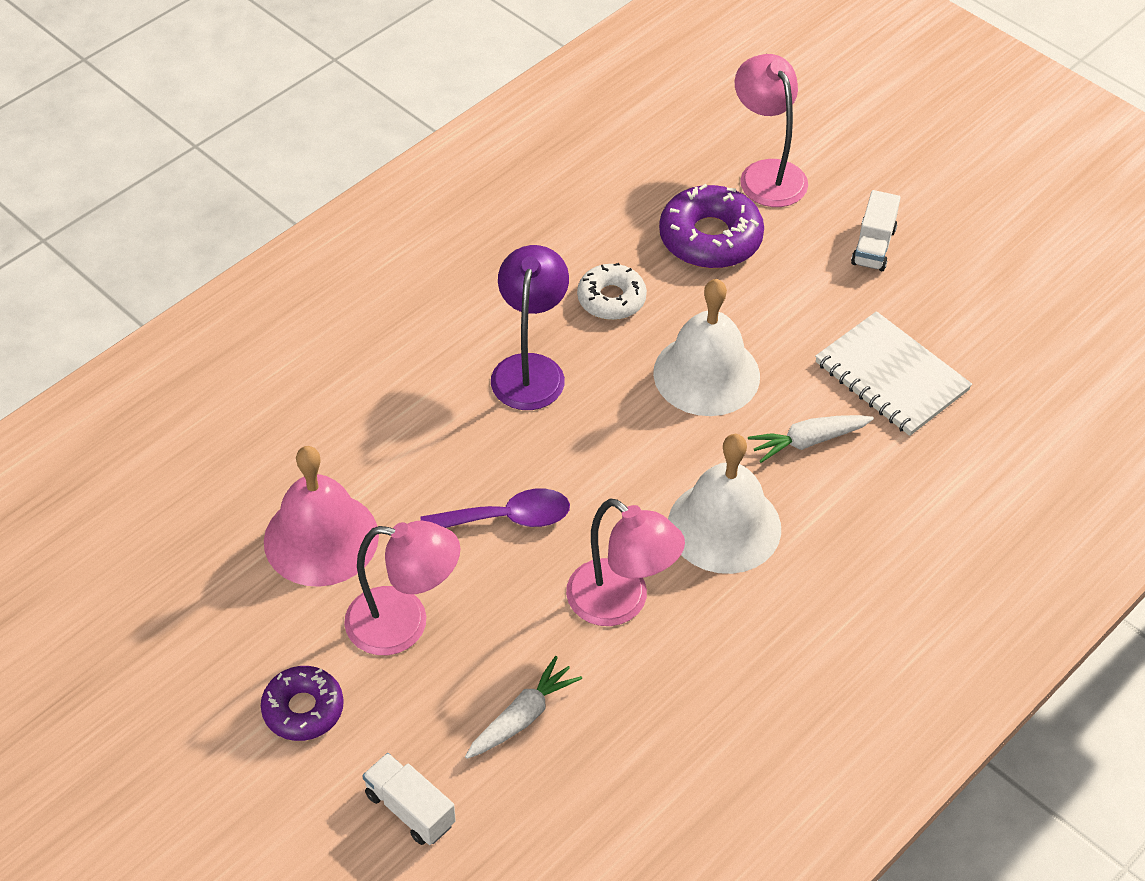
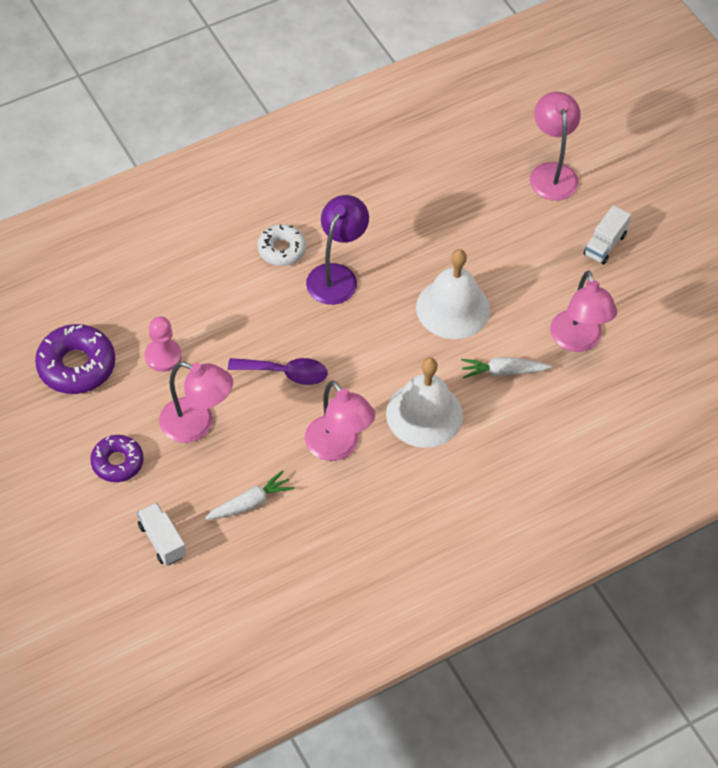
camera: 15 degrees right, 5 degrees up
(321, 538) = (163, 356): pink bell -> pink pawn
(611, 299) = (409, 239): white donut -> white donut (282, 249)
(710, 238) = (493, 211): purple donut -> purple donut (76, 365)
(891, 376) = (578, 341): white notebook -> pink lamp

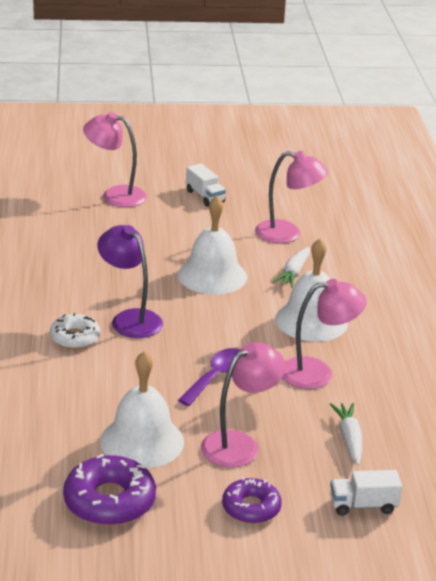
camera: 65 degrees left, 25 degrees down
(163, 356) = (142, 441): pink pawn -> white bell

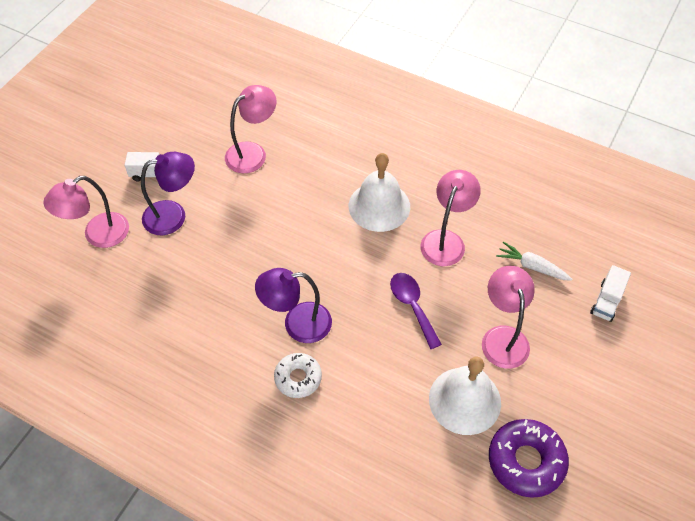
camera: 55 degrees left, 25 degrees up
(174, 220) = (173, 215): none -> purple lamp
(212, 275) = (275, 234): white bell -> none
(251, 508) = (578, 370): purple donut -> none
(293, 273) = (309, 180): white carrot -> none

